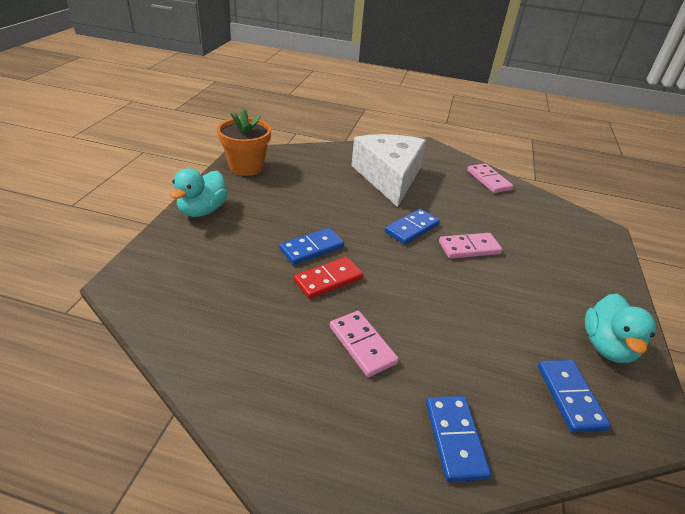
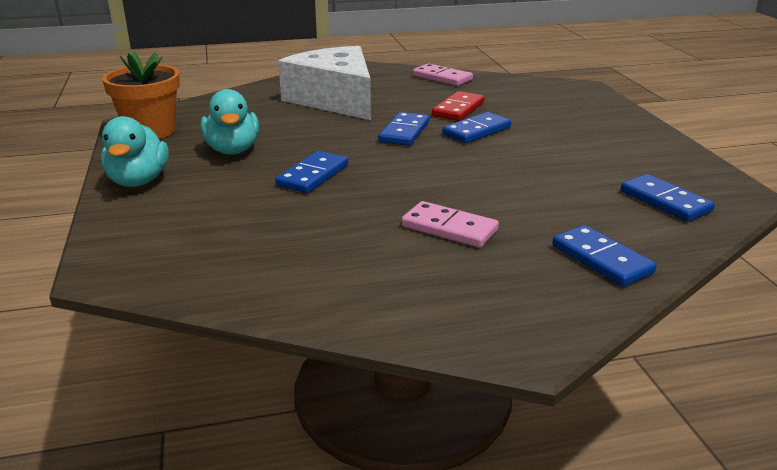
camera: 25 degrees left, 10 degrees down
(328, 279) = (359, 193): red domino -> red domino (458, 109)
(469, 248) = (476, 131): pink domino -> blue domino
(606, 346) = (661, 161): turquoise duck -> turquoise duck (232, 150)

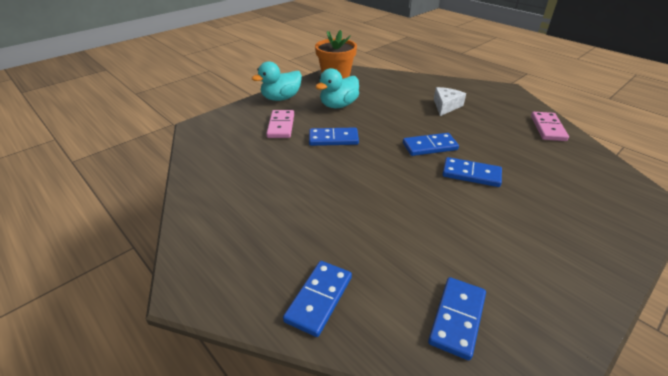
camera: 60 degrees right, 10 degrees up
(335, 99) = (446, 106): white cheese -> white cheese, size x0.46
(449, 228) = (310, 210): pink domino -> pink domino (281, 126)
(458, 109) = (499, 154): red domino -> none

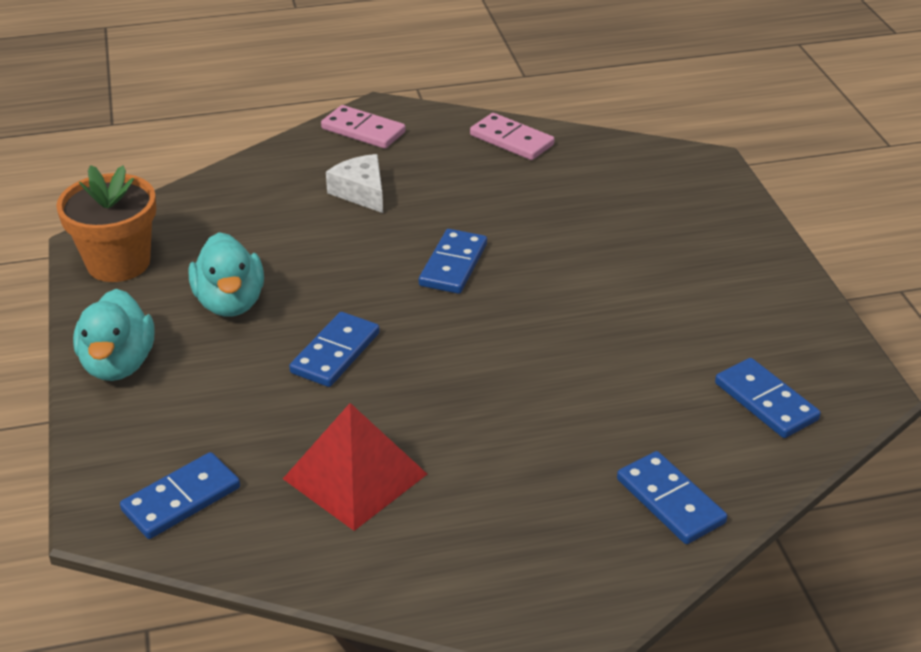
camera: 60 degrees left, 0 degrees up
(258, 173) = (355, 476): none -> red pyramid
(281, 126) = (228, 399): pink domino -> pink domino (363, 130)
(471, 174) = (549, 262): blue domino -> blue domino (181, 499)

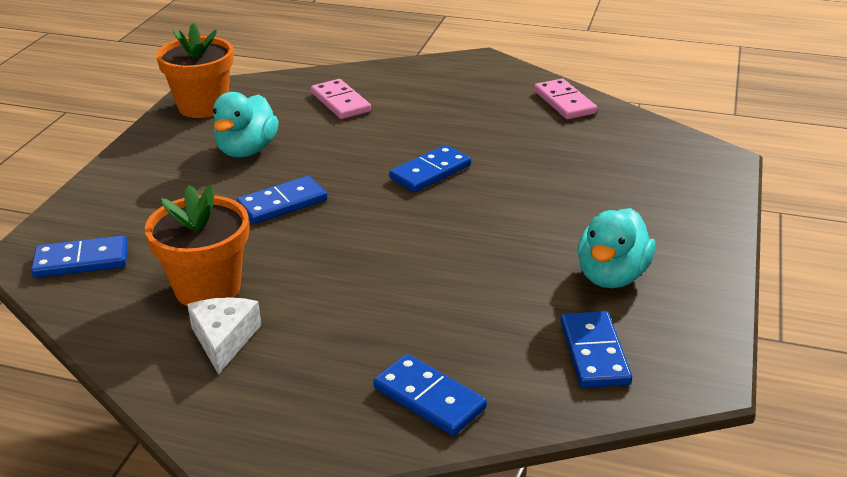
camera: 30 degrees right, 5 degrees down
(118, 364) = (136, 165): turquoise duck -> turquoise duck (611, 276)
(355, 476) = (208, 288): red pyramid -> orange flower pot
(361, 192) = (412, 107): white cheese -> white cheese (224, 339)
(363, 130) = (455, 69): pink domino -> pink domino (340, 102)
(670, 501) = (429, 398): blue domino -> blue domino turned 45 degrees counterclockwise

